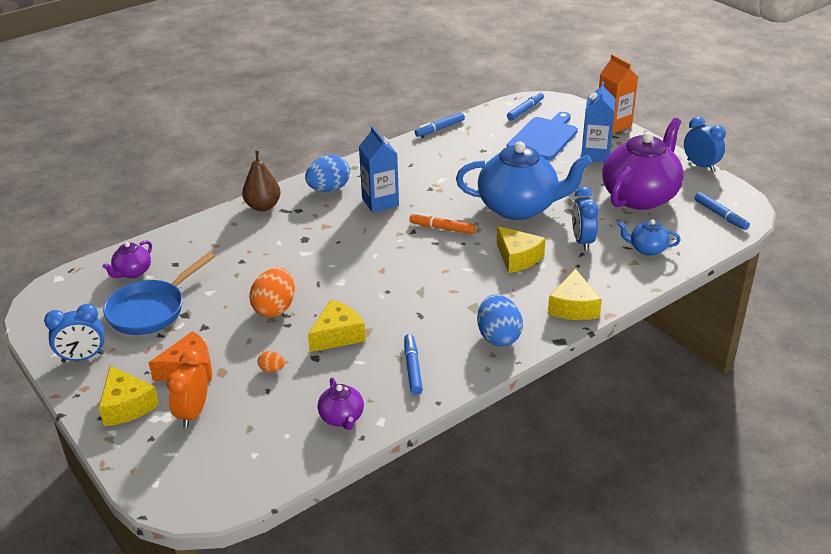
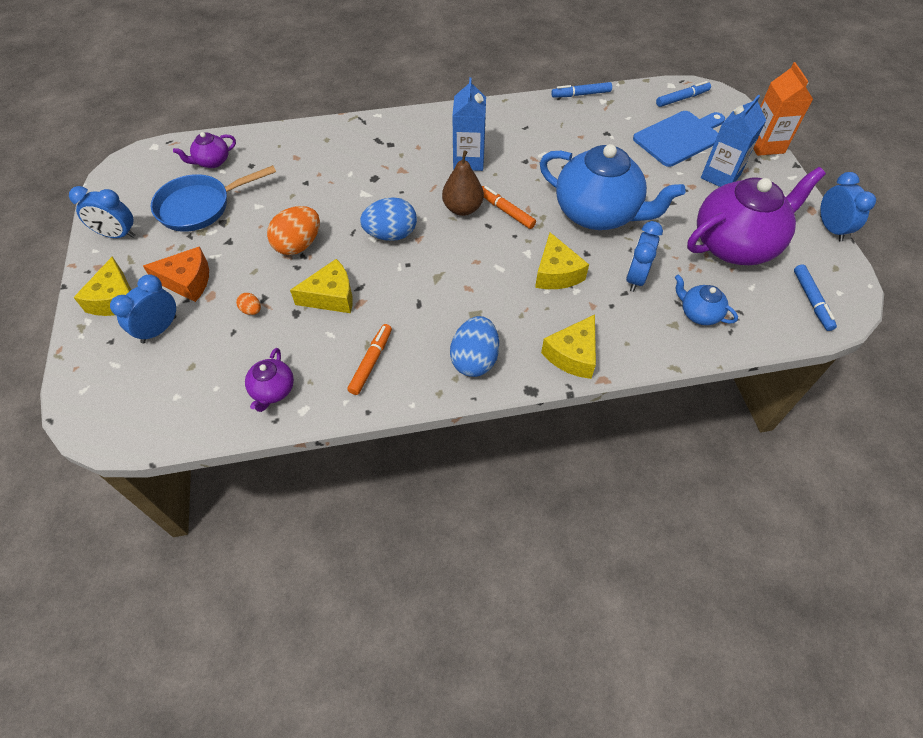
camera: 25 degrees right, 20 degrees up
(193, 413) = (159, 329): orange clock -> blue clock
(263, 206) = (363, 129): brown pear -> brown pear (462, 208)
(329, 189) = (432, 130): blue egg -> blue egg (391, 234)
(413, 368) = (371, 362): blue marker -> orange marker

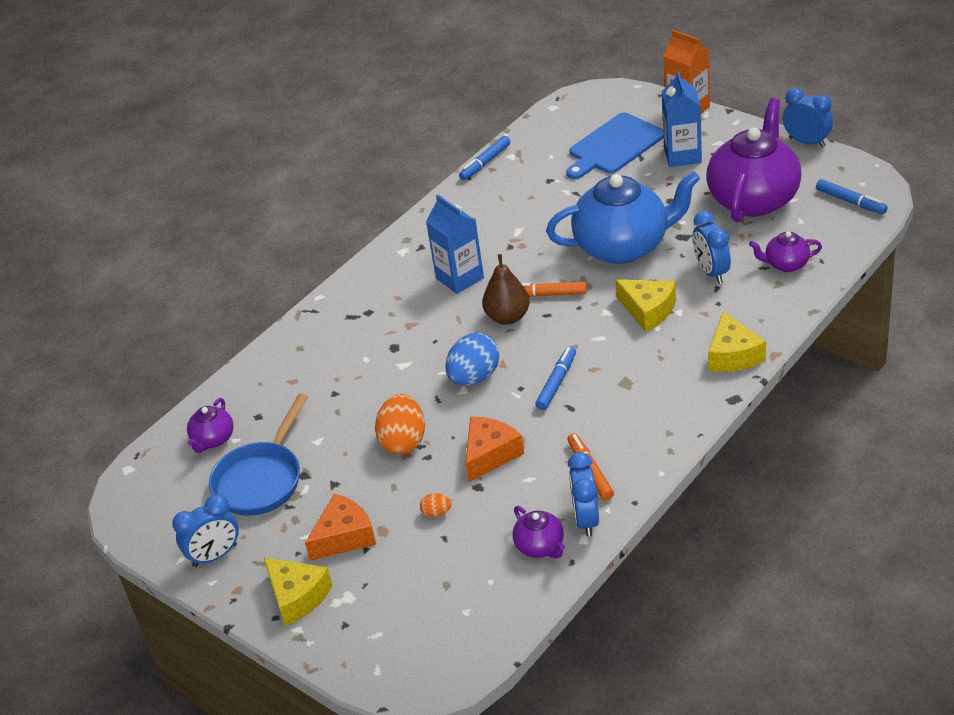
camera: 35 degrees left, 15 degrees down
(159, 329) = (376, 585): blue clock -> blue clock (586, 519)
(331, 296) = (490, 454): yellow cheese -> orange cheese
(474, 360) = (666, 411): blue egg -> none
(679, 137) = (614, 146): blue cutting board -> blue cutting board turned 150 degrees counterclockwise
(682, 98) = (576, 113): blue marker -> blue marker (557, 382)
(699, 313) = (786, 264): blue teapot -> purple teapot

